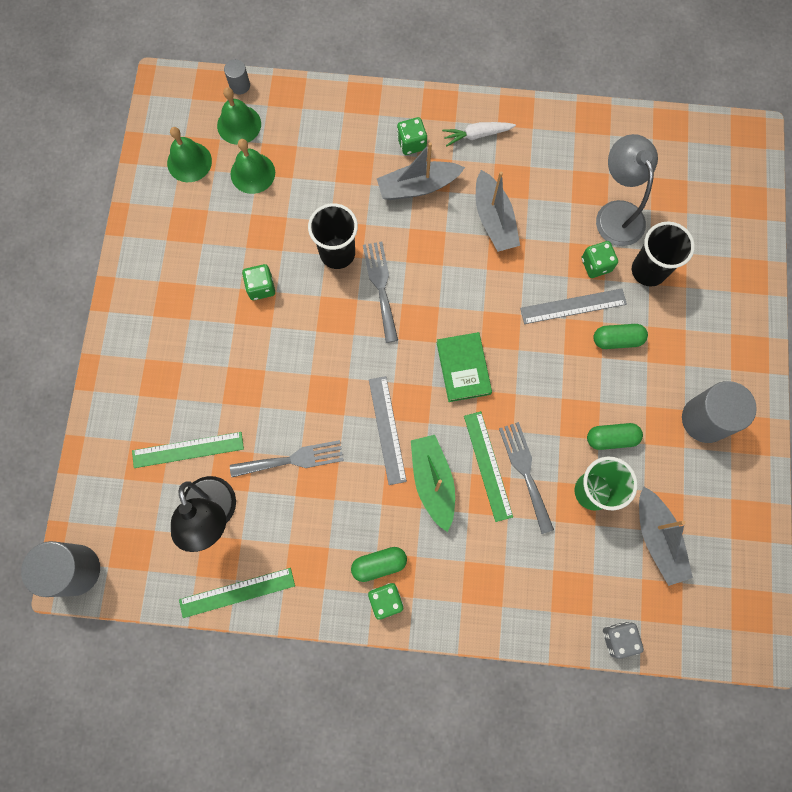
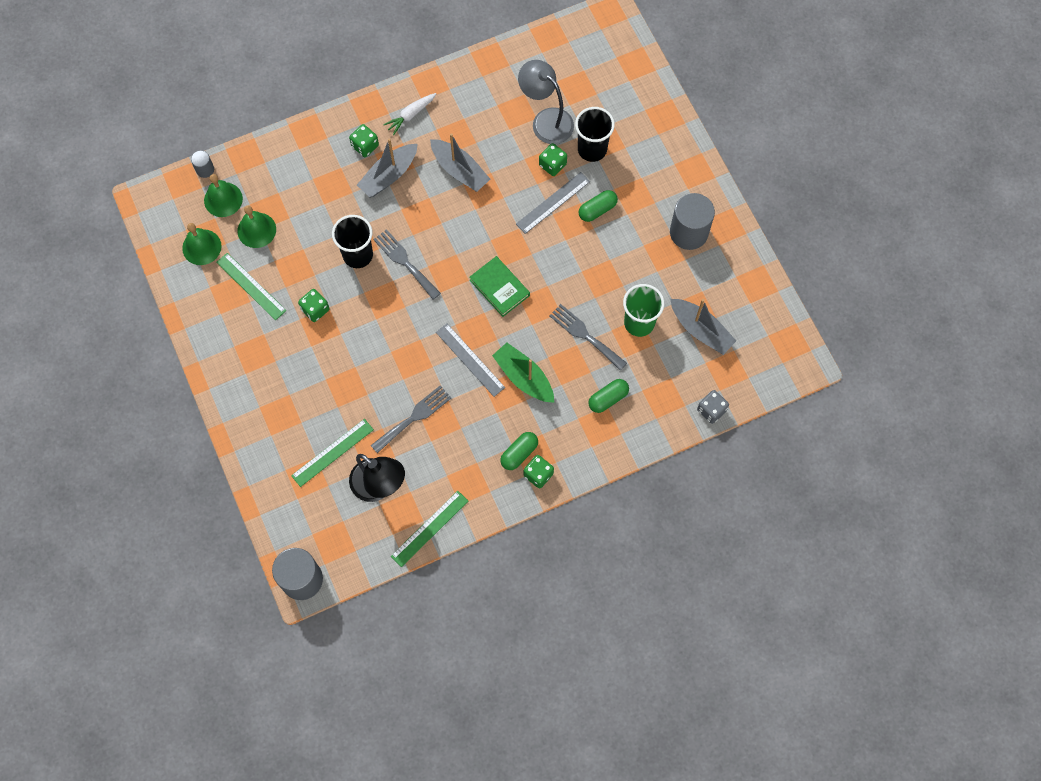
camera: 30 degrees left, 5 degrees down
(488, 465) = (556, 345): green ruler -> green ruler (251, 286)
(611, 438) = (631, 280): green capsule -> green capsule (608, 398)

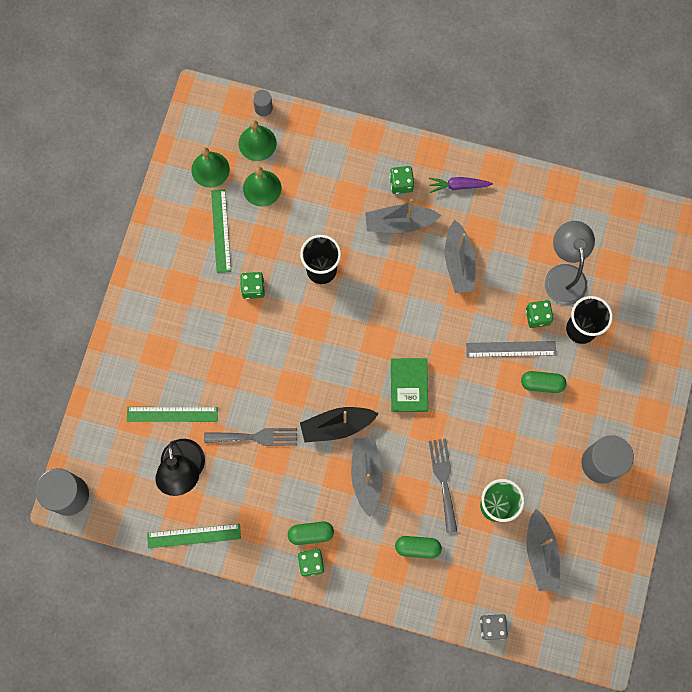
camera: 40 degrees right, 5 degrees up
(405, 262) = (353, 305): grey fork -> none
(411, 115) = (458, 186): white carrot -> purple carrot
(470, 359) = (337, 426): grey ruler -> black boat
(524, 377) = (366, 475): green boat -> grey boat

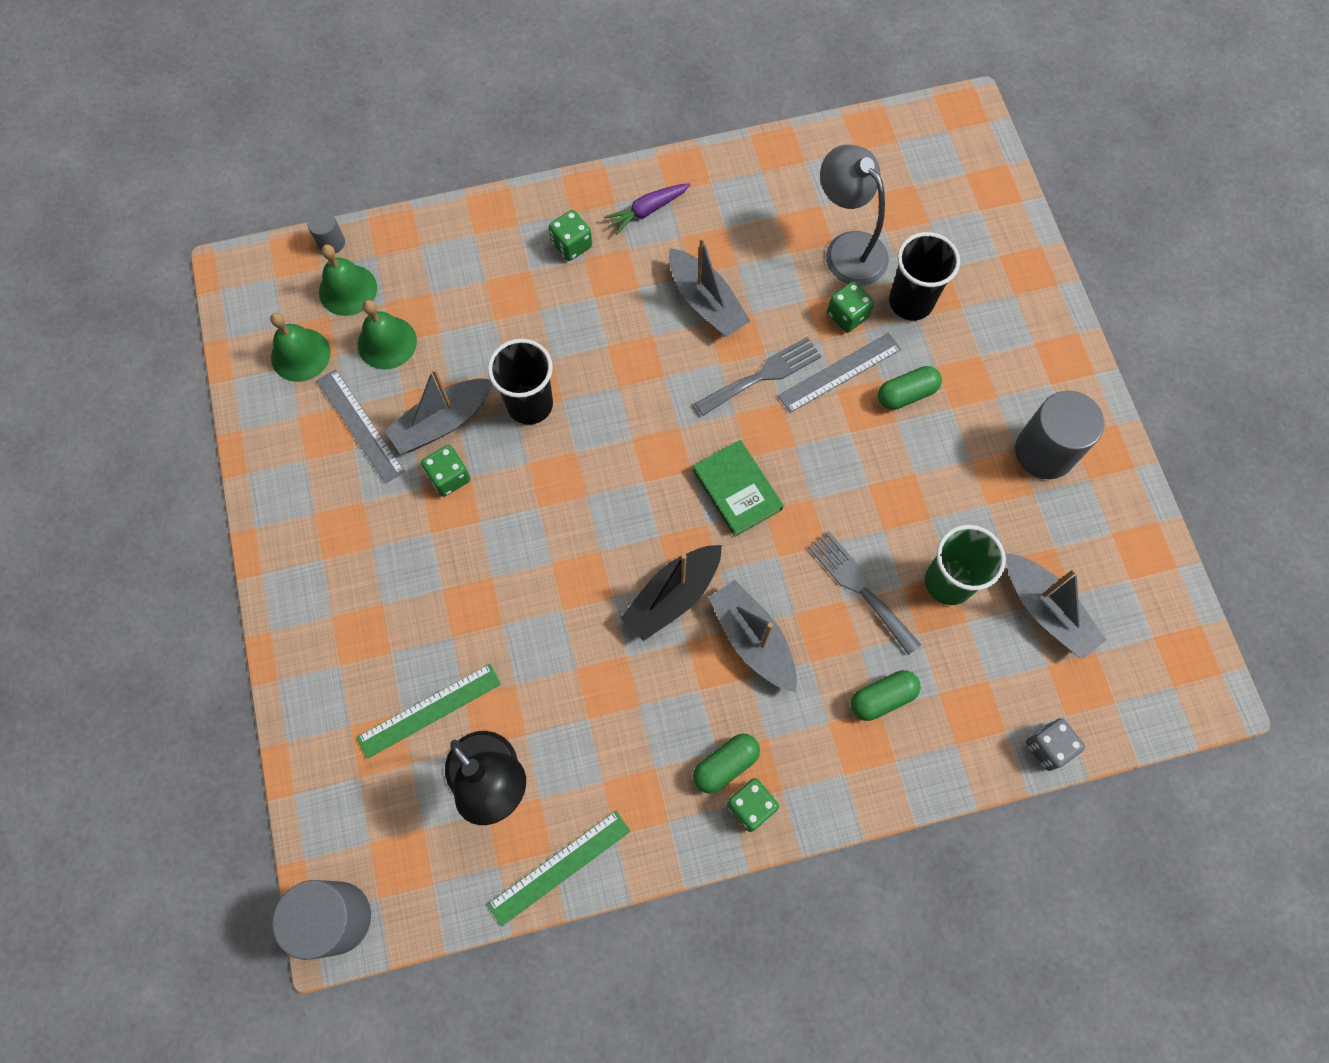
camera: 30 degrees left, 5 degrees down
(221, 230) = (360, 425): green ruler -> grey ruler
(255, 437) = (568, 675): grey fork -> grey fork (763, 375)
(399, 223) = (599, 293): grey boat -> grey boat (443, 422)

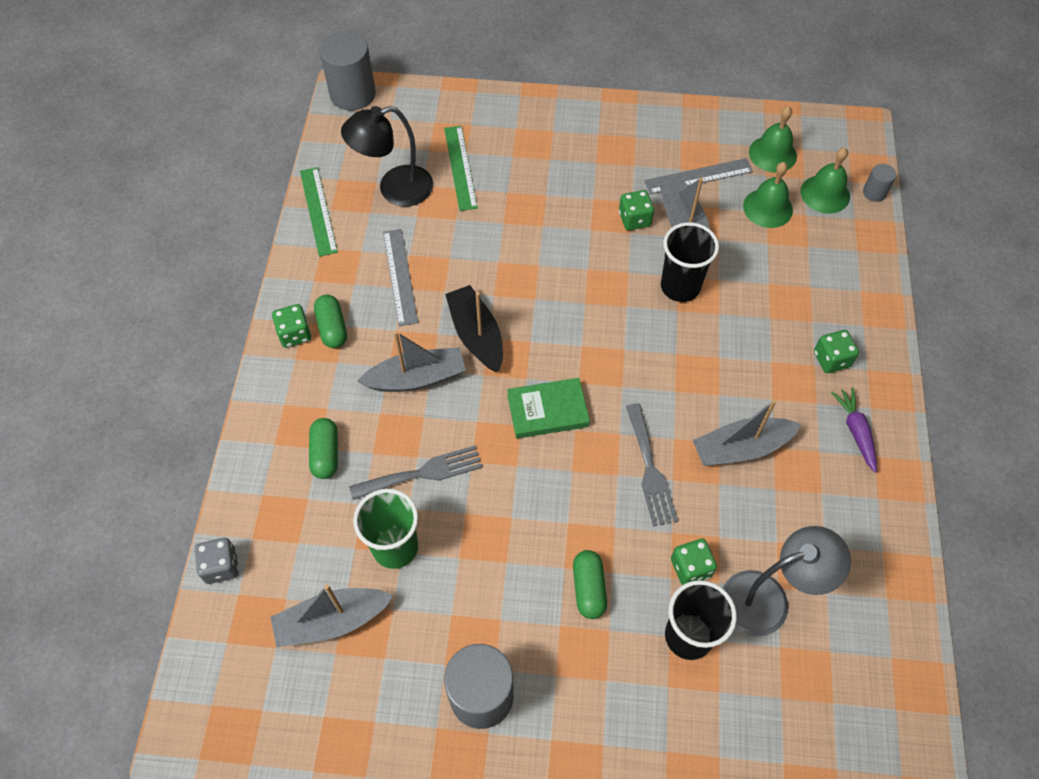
camera: 110 degrees right, 10 degrees down
(839, 372) = (631, 536): grey ruler -> grey ruler (400, 276)

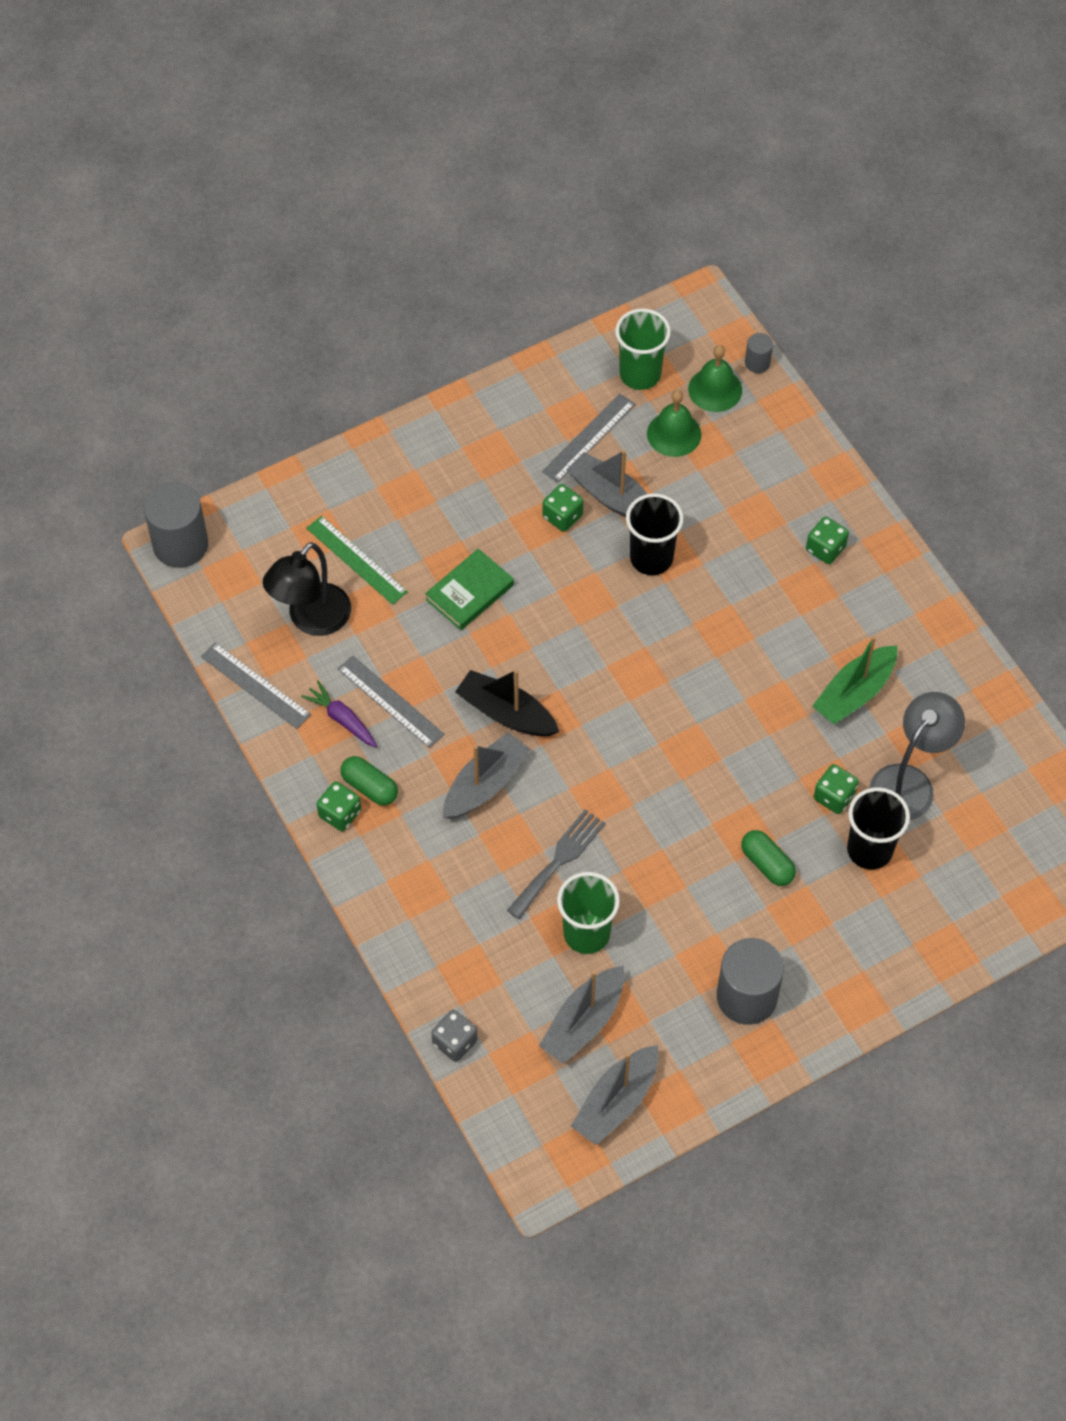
camera: 35 degrees left, 0 degrees up
(318, 211) = (255, 685): green ruler -> grey ruler
(326, 454) = (462, 897): green capsule -> none
(547, 410) = (622, 741): green book -> green book (470, 592)
(650, 469) = (745, 738): grey fork -> none
(741, 448) = (805, 673): grey boat -> grey boat (616, 1101)
(772, 154) = (640, 374): green bell -> green cup
(773, 490) = (854, 693): none -> green boat
(855, 431) = (886, 601): purple carrot -> purple carrot (342, 719)

